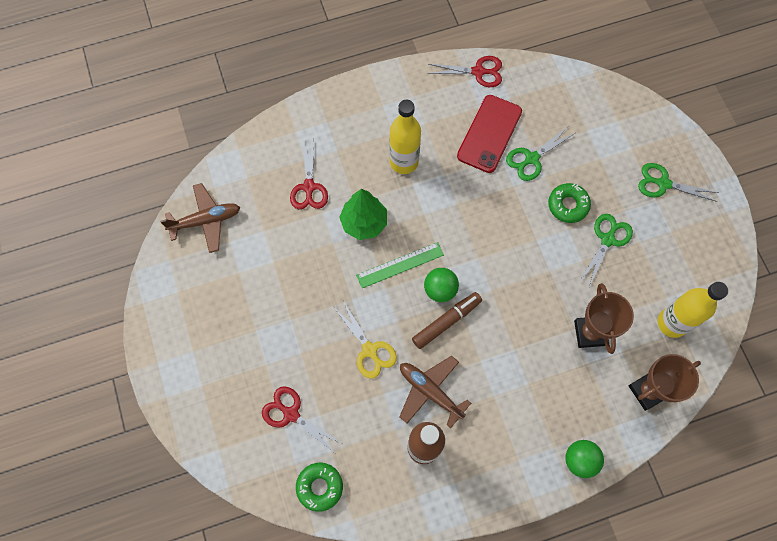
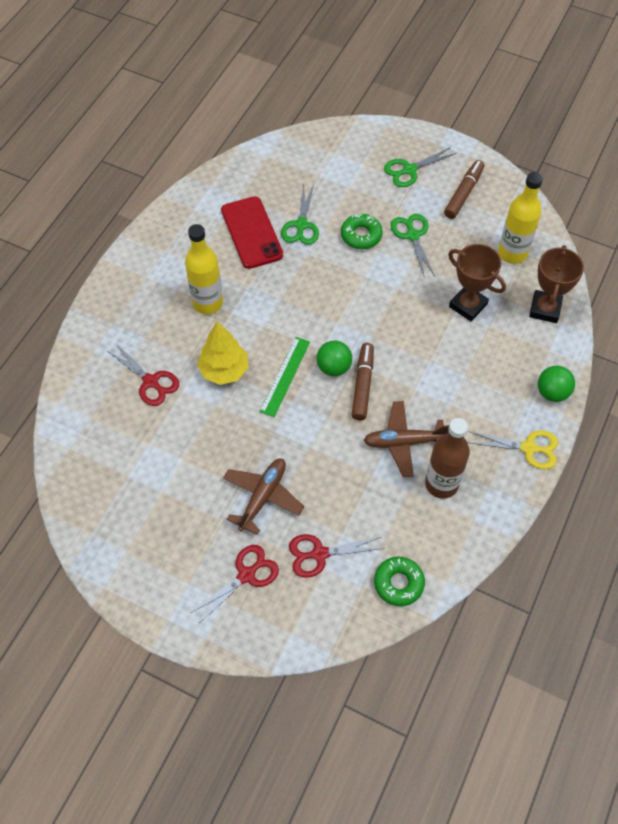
camera: 45 degrees left, 10 degrees down
(205, 220) = (89, 478): brown plane -> brown plane (262, 497)
(364, 223) = (224, 370): green tree -> yellow tree
(369, 350) = (328, 454): yellow scissors -> yellow scissors (528, 448)
(478, 72) = (196, 197): red scissors -> red scissors (246, 575)
(686, 240) = (463, 193): none -> brown marker

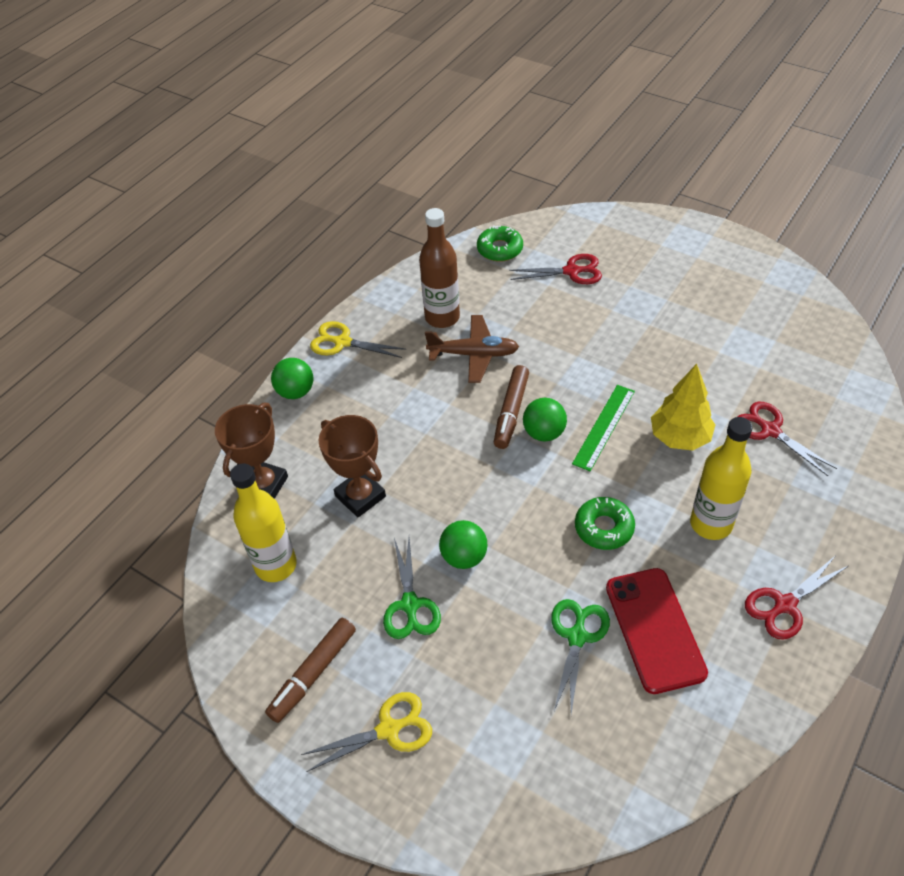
camera: 170 degrees left, 10 degrees down
(246, 575) = (642, 260): red scissors -> red scissors (785, 605)
(262, 497) = (628, 316): brown plane -> none
(361, 235) = (487, 611): green donut -> green donut (604, 528)
(382, 268) = (464, 557): none -> green ball
(409, 170) = (388, 729): green scissors -> yellow scissors

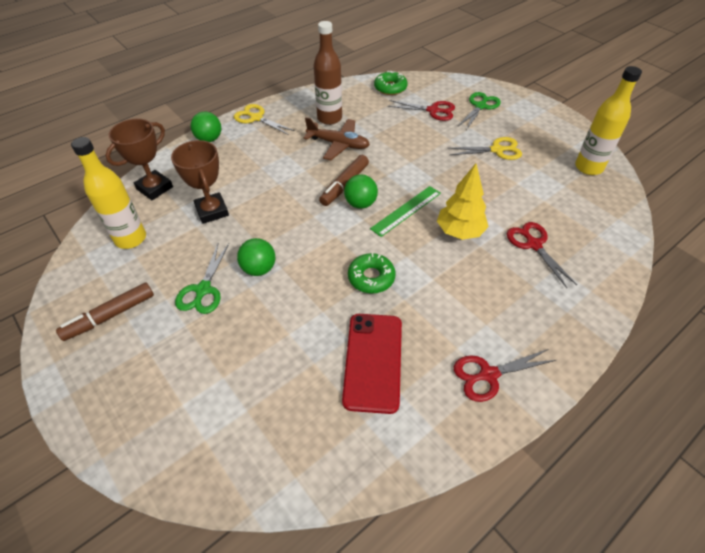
camera: 15 degrees right, 0 degrees up
(388, 729) = (136, 371): yellow scissors -> yellow scissors (496, 150)
(577, 637) = (310, 348): green scissors -> green scissors (480, 106)
(711, 524) = (455, 297): yellow bottle -> yellow bottle (588, 167)

